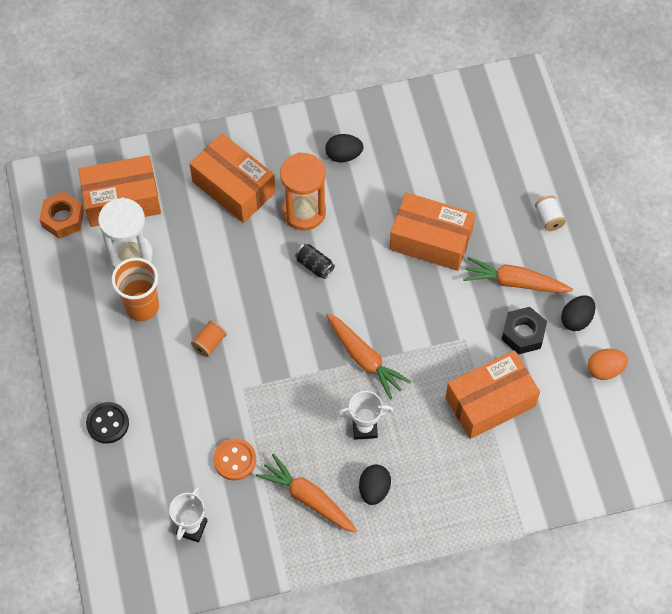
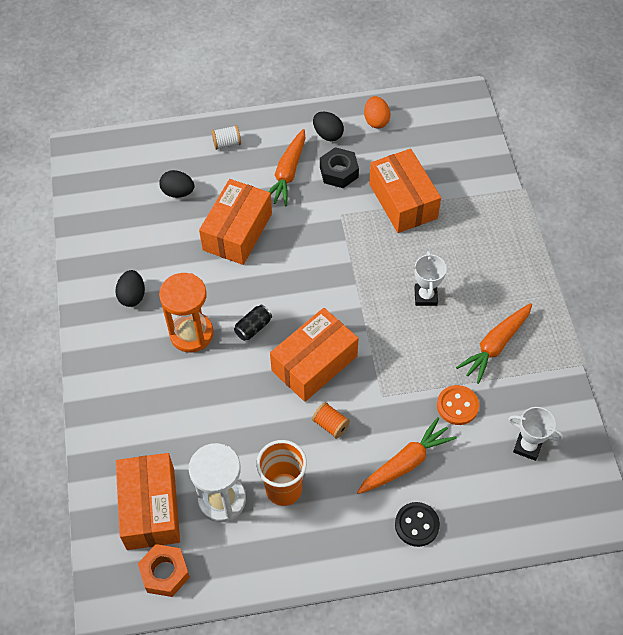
camera: 85 degrees left, 5 degrees down
(234, 187) = (152, 396): orange box -> orange box (314, 363)
(364, 359) = (356, 292): orange carrot -> orange carrot (405, 462)
(374, 489) = (485, 293): black egg -> black egg (178, 192)

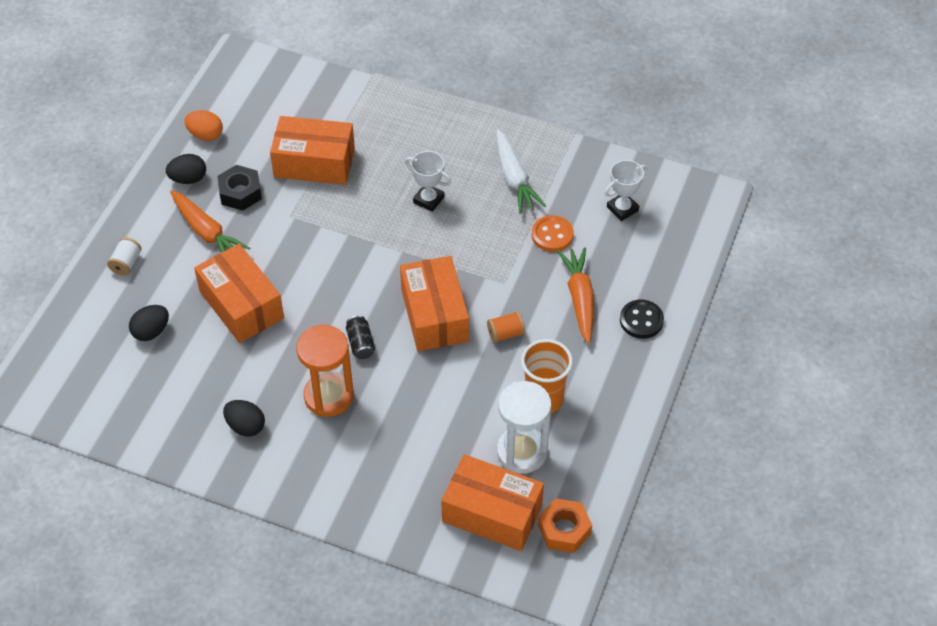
camera: 60 degrees left, 5 degrees down
(495, 346) = (514, 178): orange carrot -> white carrot

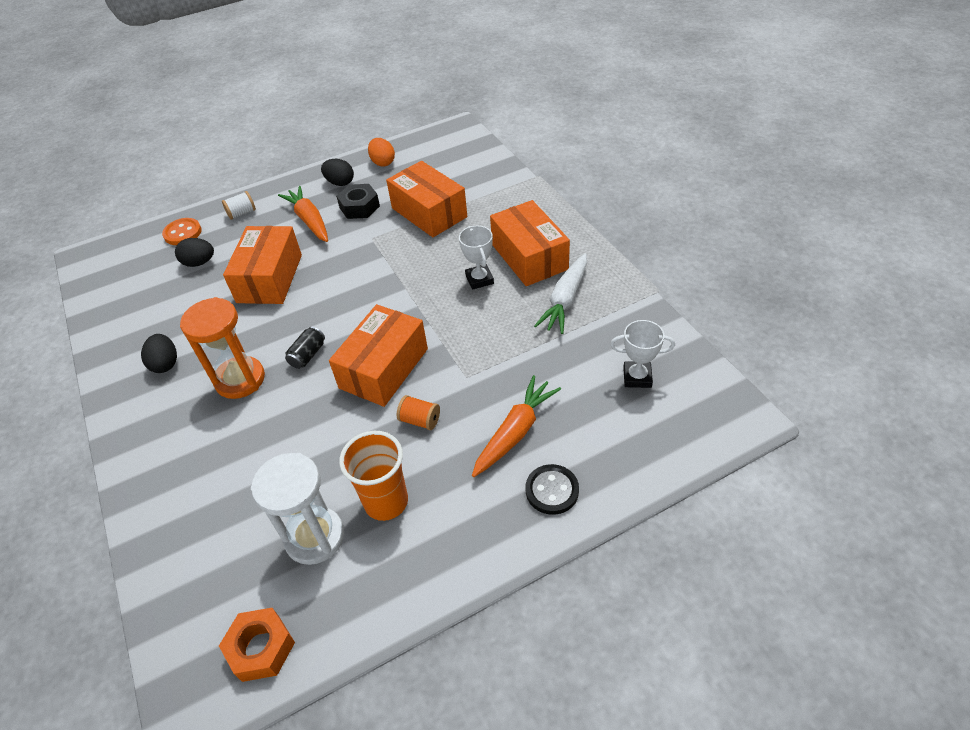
camera: 45 degrees right, 5 degrees down
(207, 232) = (309, 220): orange carrot -> orange carrot turned 150 degrees clockwise
(492, 513) = (227, 576): orange box -> orange box (529, 257)
(552, 235) = (549, 362): orange button -> orange button (183, 233)

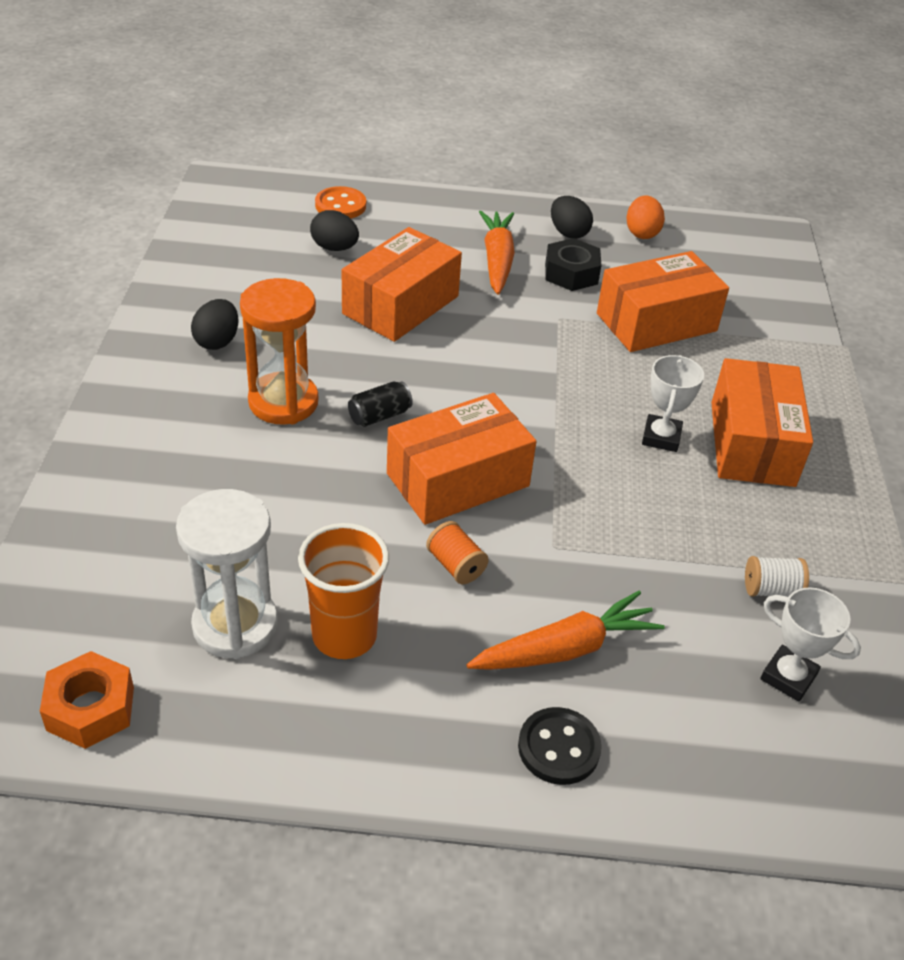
camera: 25 degrees right, 5 degrees down
(242, 213) = (424, 214): white spool -> white spool (771, 590)
(429, 212) = (656, 322): orange box -> orange box turned 75 degrees clockwise
(565, 300) = (760, 524): white carrot -> none

